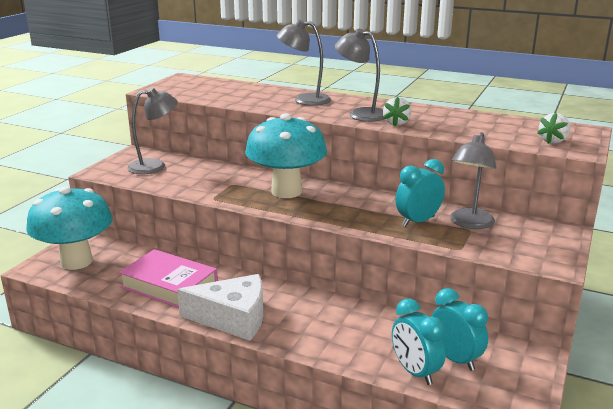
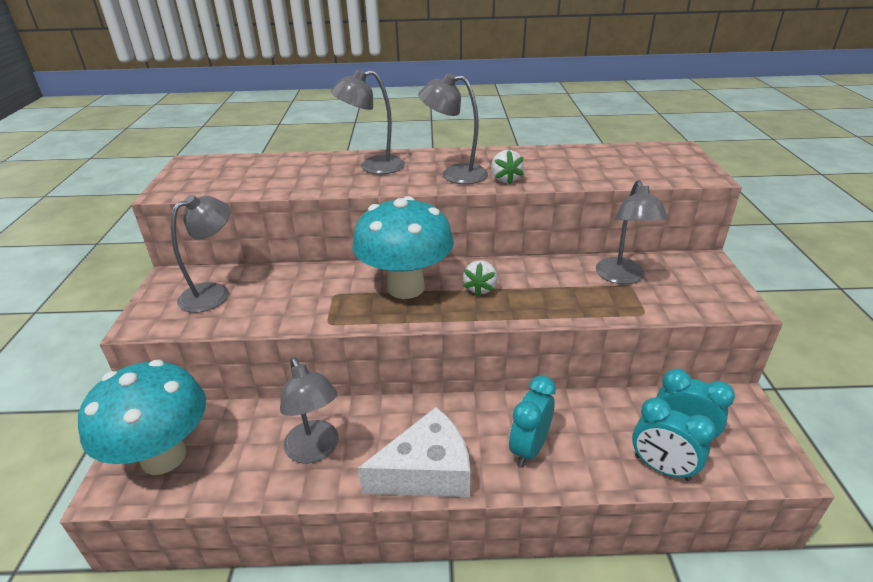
camera: 25 degrees left, 10 degrees up
(169, 285) = (315, 450): pink book -> grey lamp
(418, 221) = (574, 289): turquoise clock -> turquoise clock (529, 448)
(553, 141) = (670, 169): white strawberry -> white strawberry (480, 288)

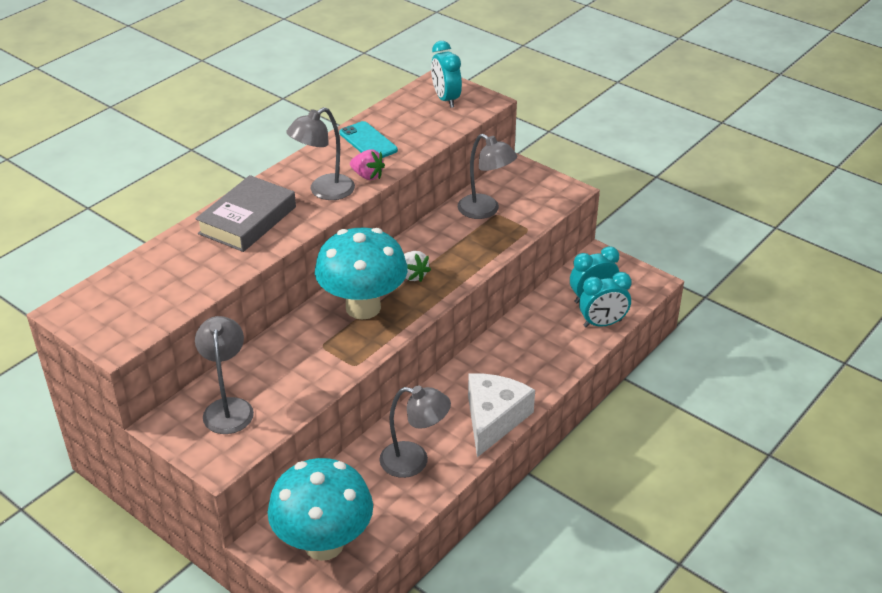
camera: 50 degrees left, 5 degrees up
(373, 167) = (247, 220): grey lamp -> grey book
(505, 179) = (367, 176): white strawberry -> pink strawberry
(529, 448) = (529, 364): turquoise clock -> turquoise clock (446, 99)
(546, 161) = (368, 142): none -> turquoise phone

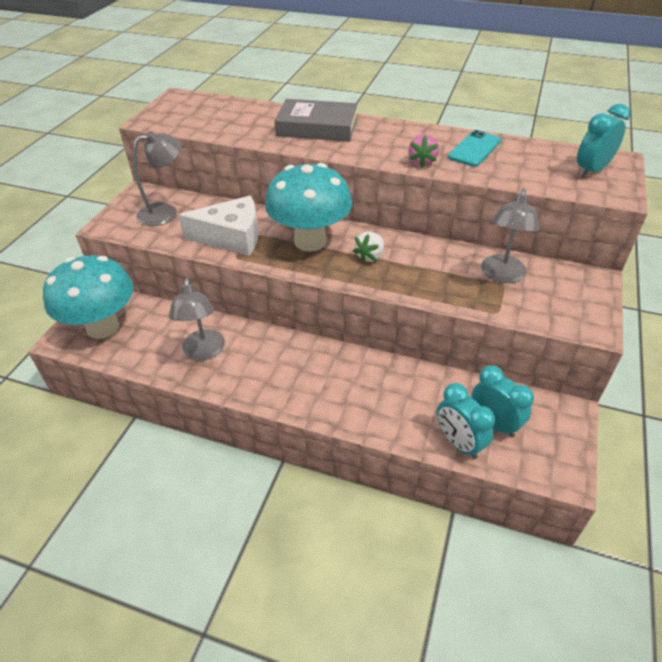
camera: 70 degrees right, 5 degrees up
(324, 191) = (381, 148): grey lamp -> none
(494, 419) = (274, 390): white cheese -> white cheese (231, 237)

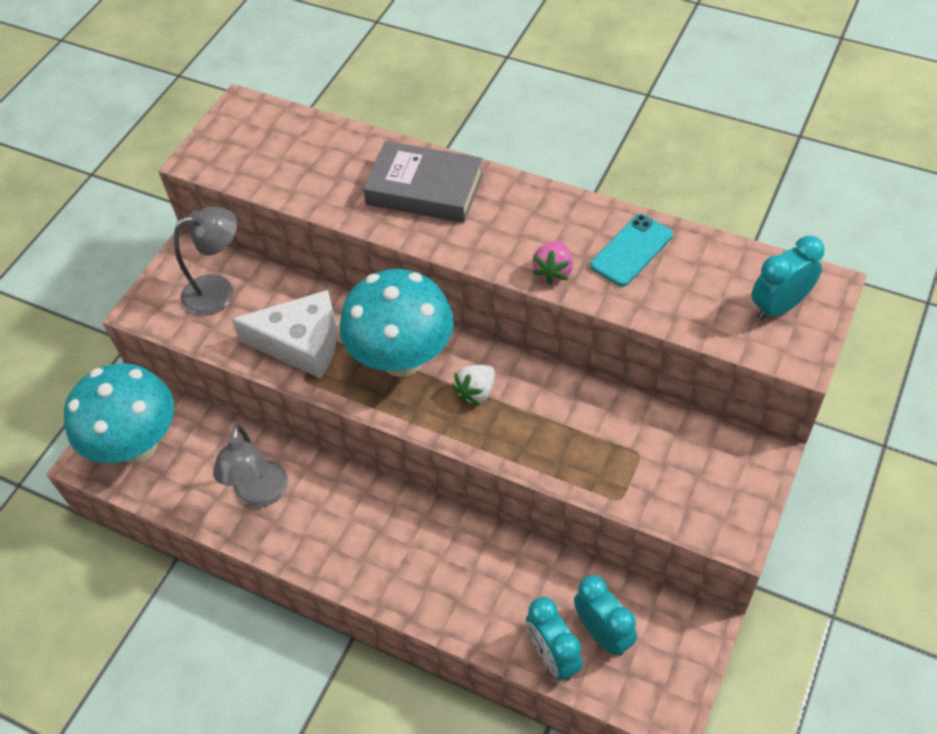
camera: 10 degrees right, 10 degrees up
(501, 275) = (641, 439): grey lamp -> none

